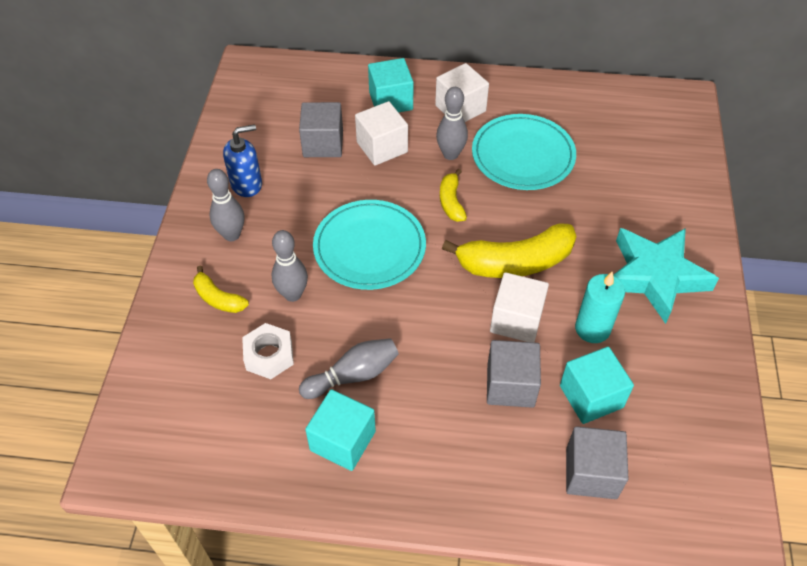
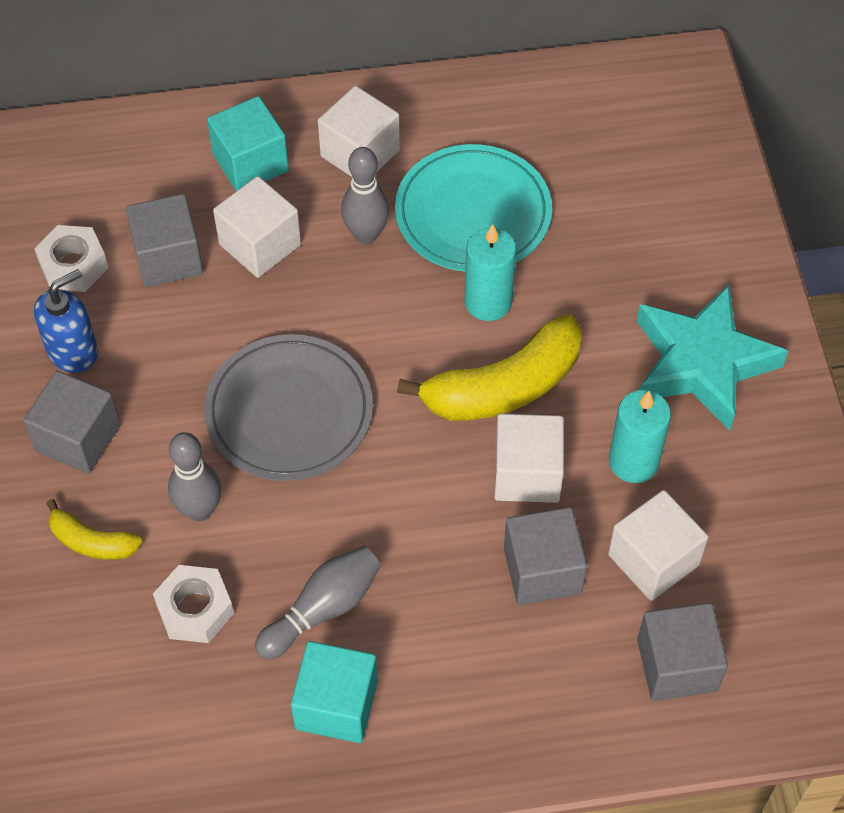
camera: 15 degrees left, 5 degrees up
(232, 235) = (78, 438): grey bowling pin -> grey cube
(264, 136) = (73, 265): none -> white nut
(369, 248) = (289, 412): turquoise plate -> grey plate
(451, 202) = (388, 312): yellow banana -> none
(518, 209) = (488, 302): none -> turquoise candle
(591, 396) = (653, 560): turquoise cube -> white cube

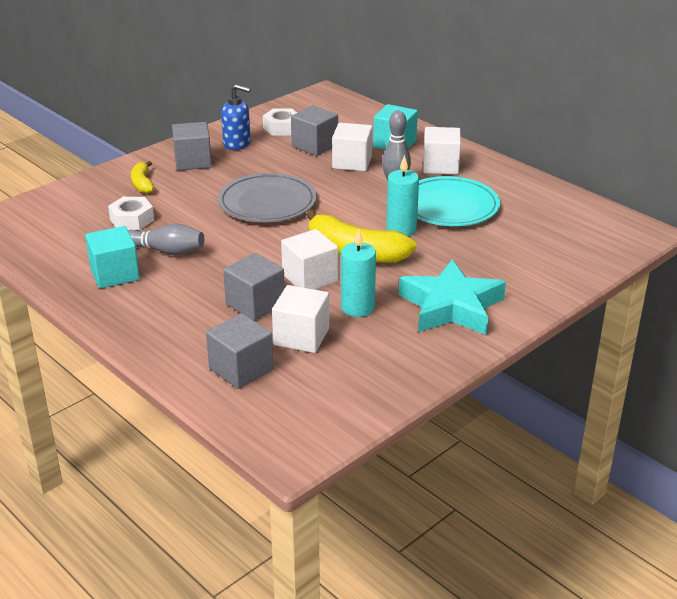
camera: 55 degrees right, 25 degrees down
(199, 510) = (187, 201): grey bowling pin -> none

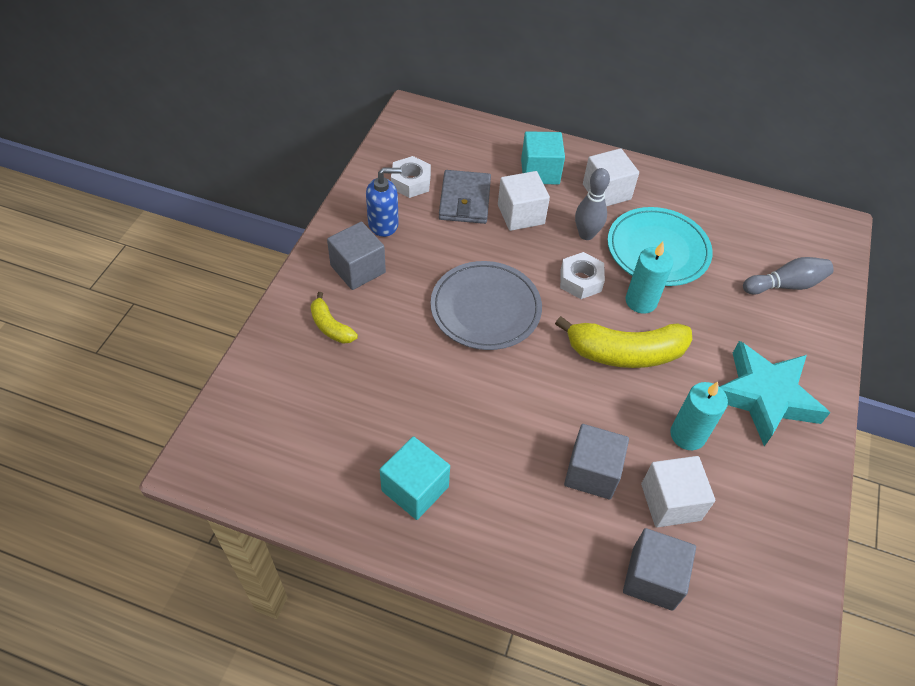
camera: 30 degrees left, 20 degrees up
(132, 220) = (365, 391): white nut -> white nut (580, 281)
(165, 251) = (440, 428): grey bowling pin -> grey bowling pin (785, 285)
(310, 278) = (613, 409): white cube -> none
(314, 145) = (465, 200): grey cube -> grey wallet

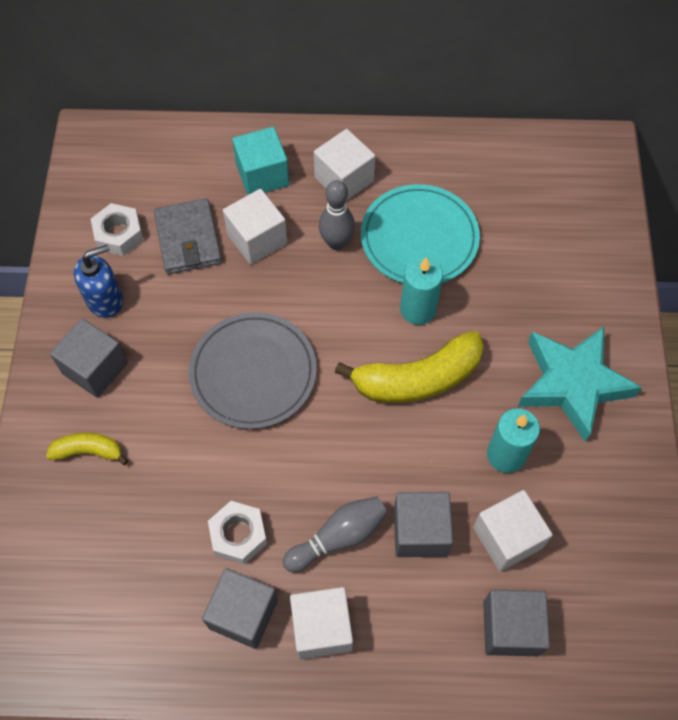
camera: 15 degrees left, 10 degrees up
(330, 326) = (88, 451): yellow banana -> yellow banana turned 150 degrees clockwise
(415, 489) = (243, 614): turquoise cube -> grey cube
(479, 522) = (322, 628): none -> white cube
(580, 281) = (346, 304): white nut -> white nut (238, 535)
(785, 285) = (564, 240): grey bowling pin -> grey bowling pin (339, 537)

